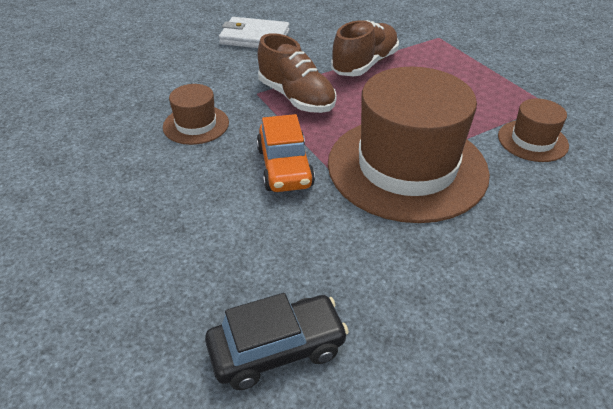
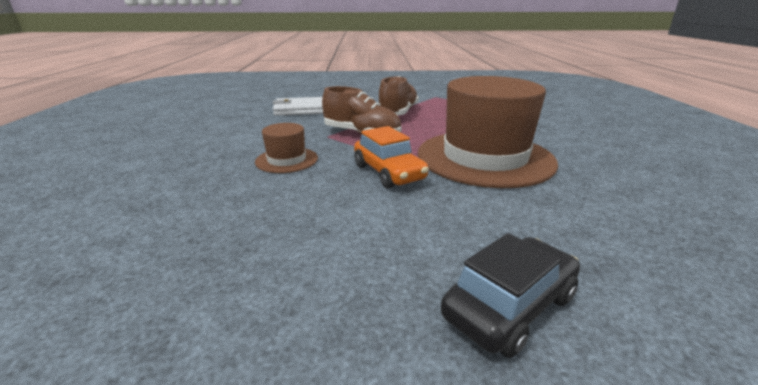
camera: 20 degrees left, 15 degrees down
(532, 141) = (551, 132): brown hat -> none

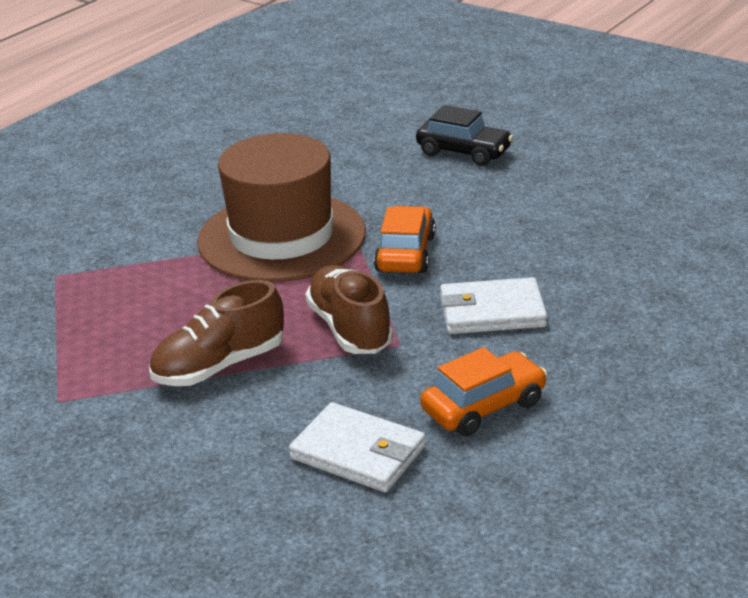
camera: 140 degrees left, 5 degrees up
(256, 129) = (484, 407): none -> orange car
(287, 160) = (492, 312): brown hat -> white wallet
(509, 306) = (463, 152): black car -> black car turned 150 degrees counterclockwise

